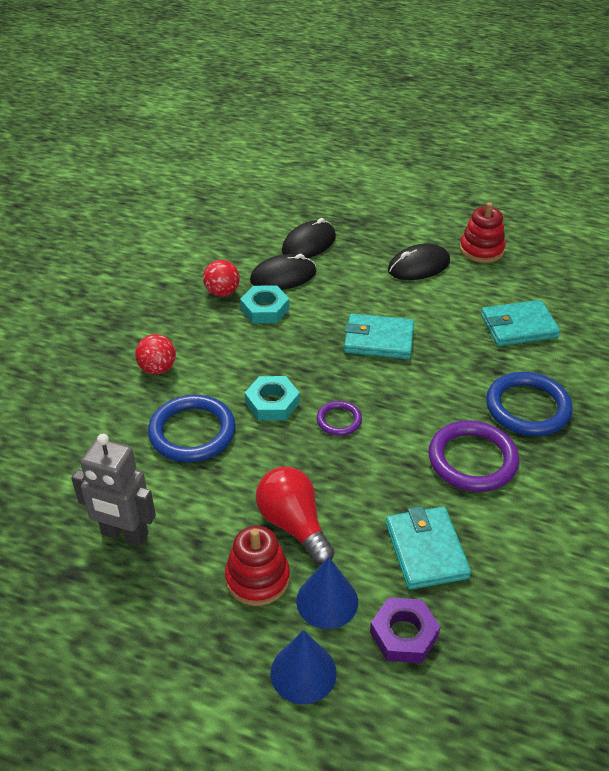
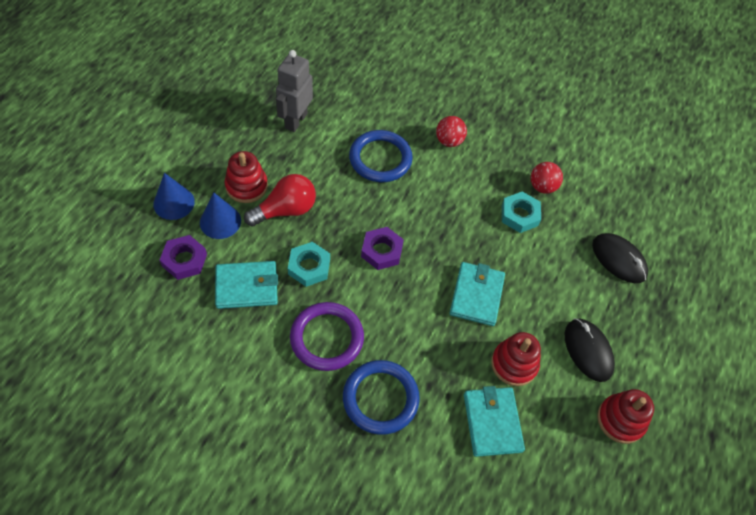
camera: 90 degrees right, 15 degrees up
(272, 403) = (405, 209): turquoise nut -> turquoise nut (309, 267)
(283, 276) = (566, 233): black mouse -> none
(339, 420) = (381, 251): purple ring -> purple nut
(450, 313) = (514, 364): none -> red stacking toy

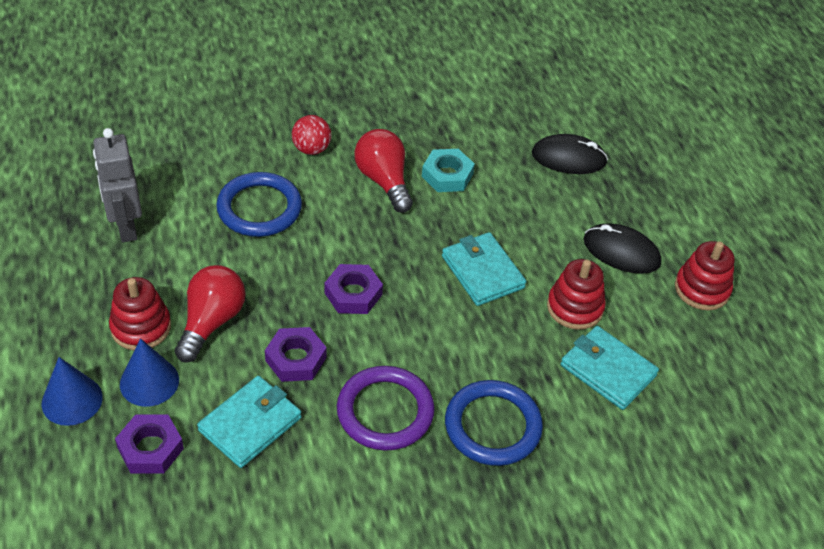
camera: 40 degrees left, 10 degrees down
(309, 267) = (296, 359): turquoise nut -> purple nut
(474, 191) = (384, 181): none -> red light bulb
(542, 187) = (441, 137): red ball -> none

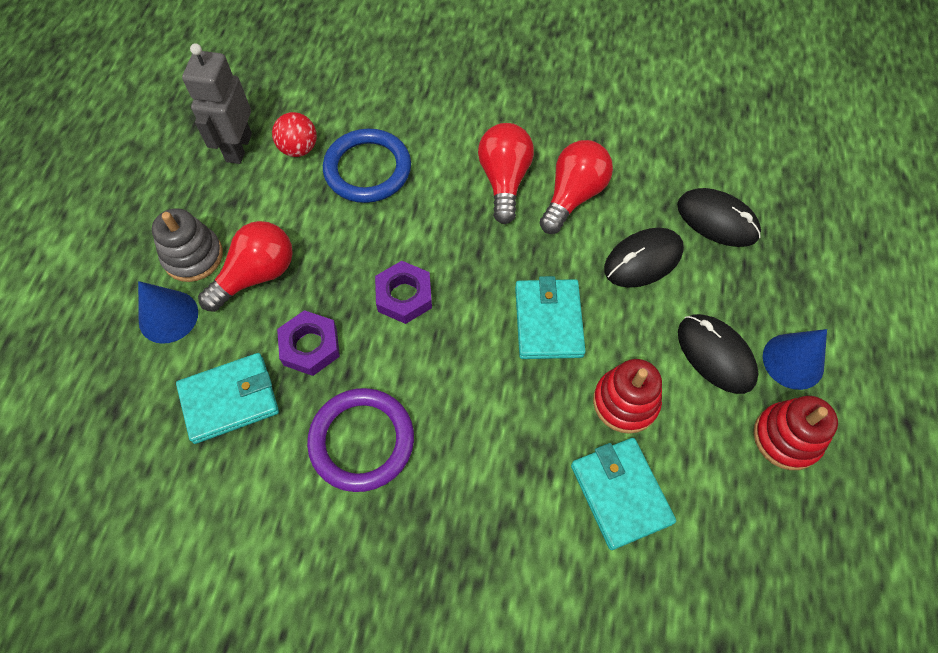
camera: 30 degrees right, 15 degrees up
(72, 400) = (95, 308): blue cone -> blue cone (793, 361)
(141, 327) = (193, 256): red stacking toy -> grey stacking toy
(150, 448) = (130, 387): purple nut -> none
(311, 149) = (452, 121): red ball -> red ball (299, 149)
(447, 175) = (573, 196): turquoise nut -> red light bulb
(492, 426) = (459, 506): blue ring -> none
(529, 204) = (643, 260): none -> black mouse

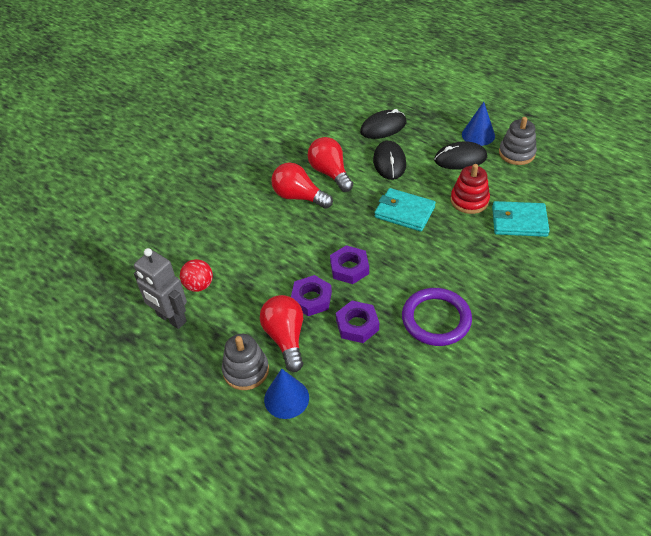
camera: 60 degrees left, 15 degrees down
(229, 400) = (372, 379): turquoise wallet -> none
(330, 275) = (311, 299): none -> purple nut
(367, 169) = (243, 255): blue ring -> none
(786, 437) = (516, 153): red stacking toy -> grey stacking toy

